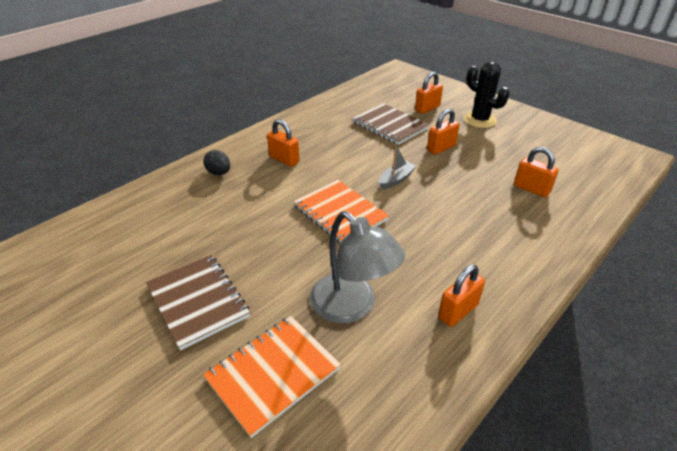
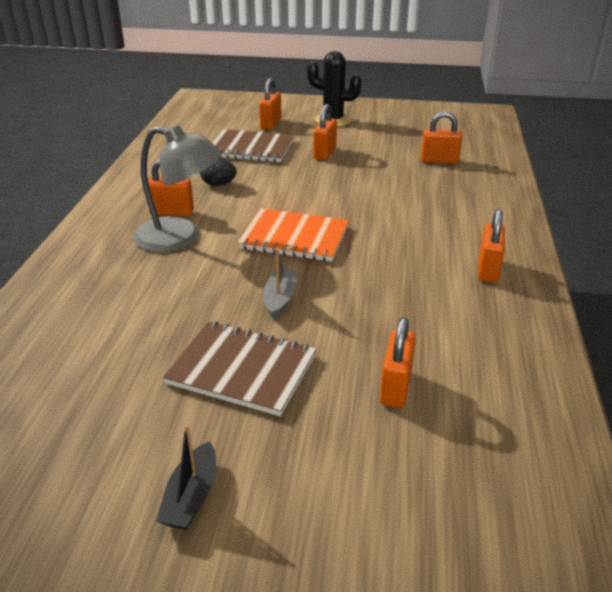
camera: 35 degrees left, 5 degrees down
(79, 375) = (191, 497): none -> black boat
(219, 173) = (107, 250): black egg -> black egg (218, 184)
(273, 374) = (395, 387): orange notebook -> orange padlock
(352, 307) = (400, 305): grey lamp -> grey lamp (180, 237)
(396, 180) = (314, 192): grey boat -> grey boat (280, 299)

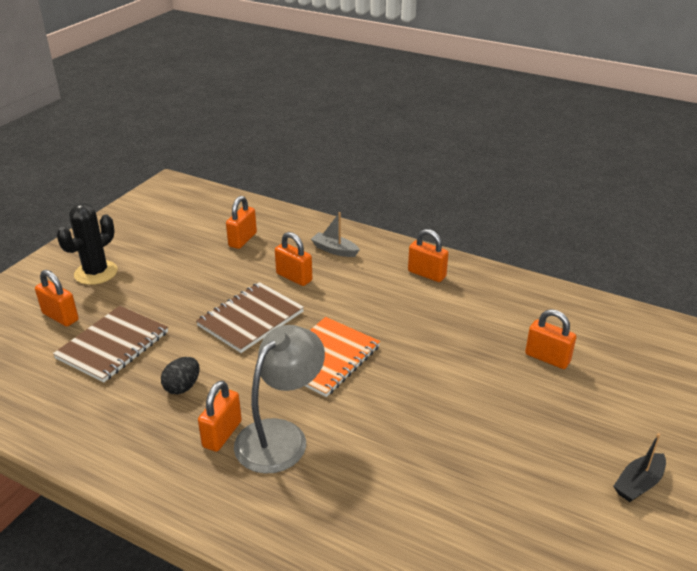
camera: 70 degrees left, 0 degrees up
(191, 497) = (638, 484): black boat -> black boat turned 105 degrees clockwise
(242, 370) = (508, 431): brown notebook -> brown notebook (250, 319)
(280, 299) = (420, 389): grey boat -> grey boat (334, 250)
(325, 153) = (170, 298): orange padlock -> orange padlock (294, 277)

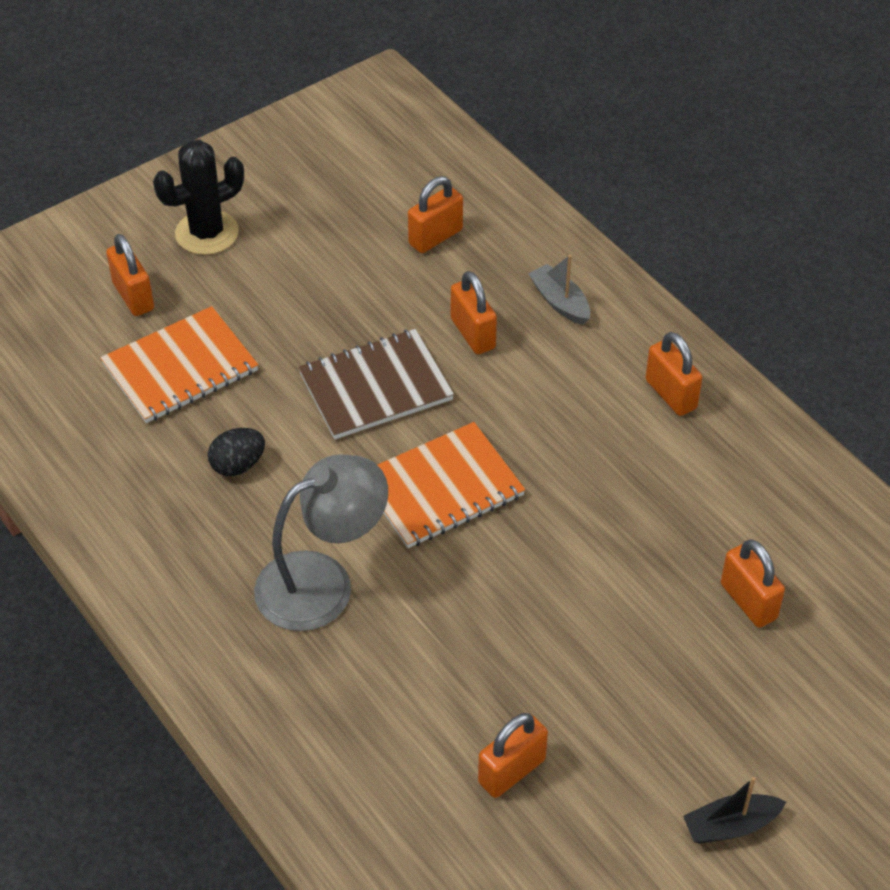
camera: 25 degrees right, 15 degrees up
(113, 345) = (180, 368): brown notebook -> orange notebook
(222, 434) = (254, 552): orange padlock -> orange padlock (511, 771)

